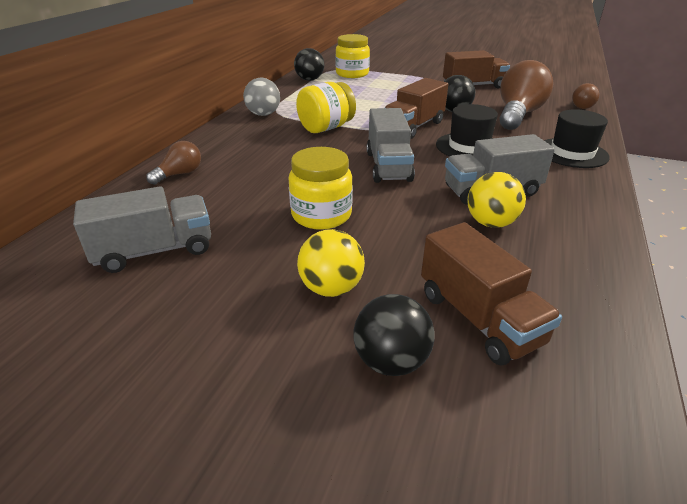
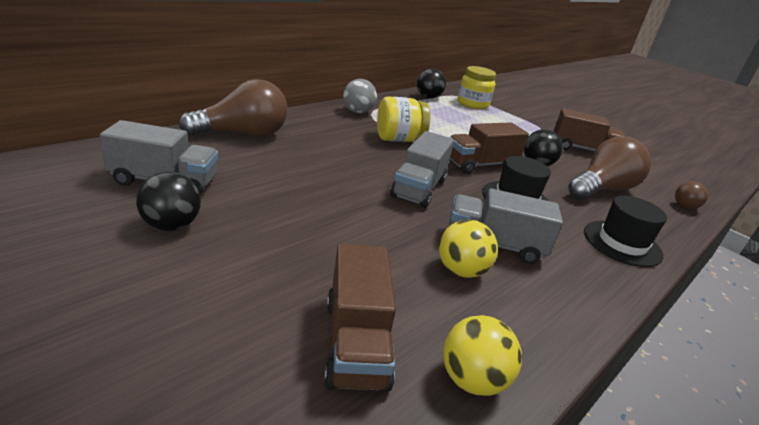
camera: 20 degrees right, 5 degrees down
(180, 174) = (243, 134): brown light bulb -> brown light bulb, size x1.97
(321, 215) = (316, 205): yellow jar -> none
(331, 288) = (260, 262): yellow ball -> yellow ball (472, 380)
(391, 361) = (242, 339): black ball -> black ball (171, 225)

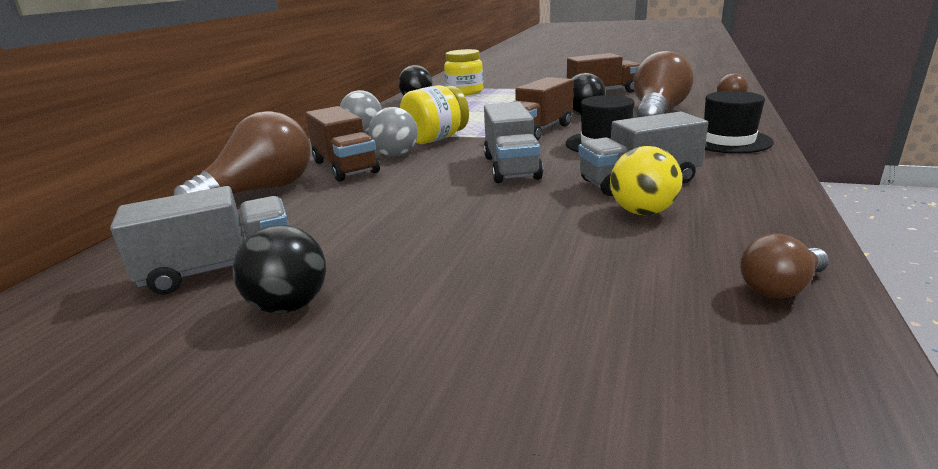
camera: 20 degrees left, 5 degrees down
(355, 142) = (396, 155): none -> grey ball
(356, 342) = (642, 311): brown truck -> brown truck (345, 167)
(472, 380) = (780, 287): yellow ball -> brown light bulb

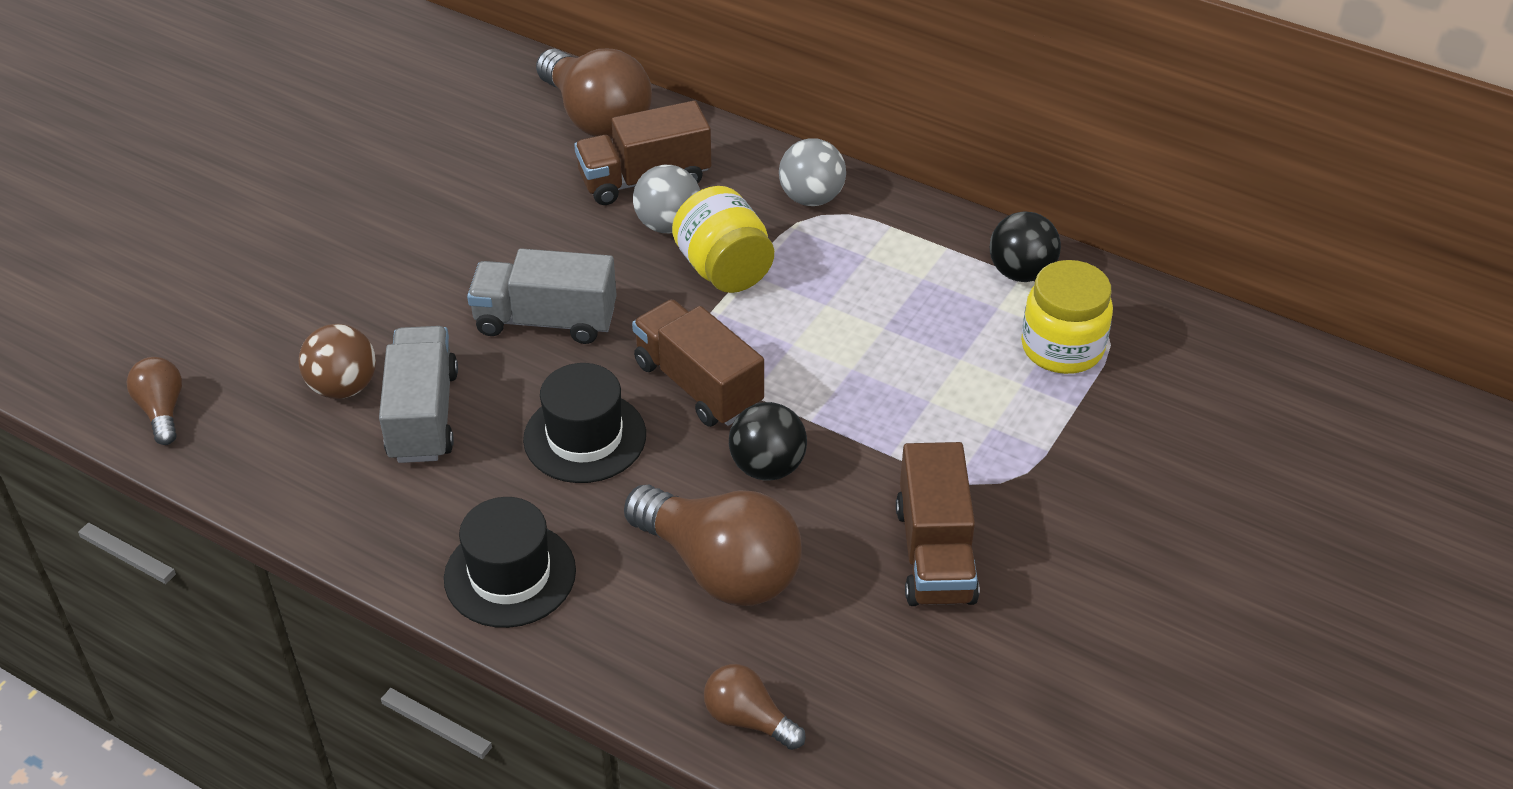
camera: 100 degrees right, 20 degrees up
(220, 268) = (416, 112): grey truck -> none
(289, 305) = (327, 152): black ball -> none
(642, 212) = (343, 387): yellow ball -> brown ball

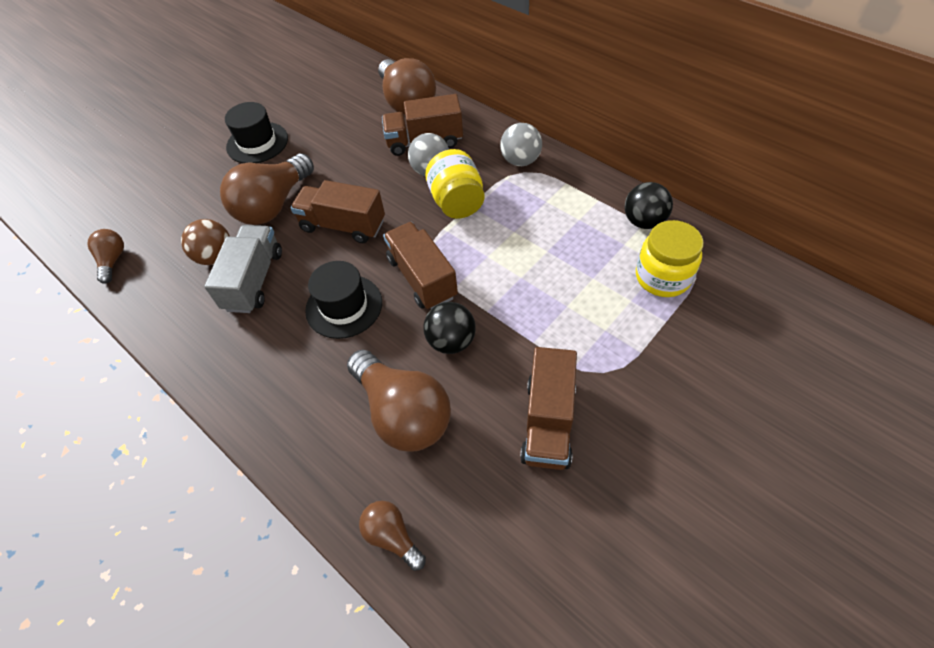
camera: 15 degrees right, 10 degrees up
(415, 300) = (273, 205): none -> brown light bulb
(510, 574) = (271, 398): black hat -> black hat (257, 143)
(546, 320) = (343, 225): grey truck -> brown truck

